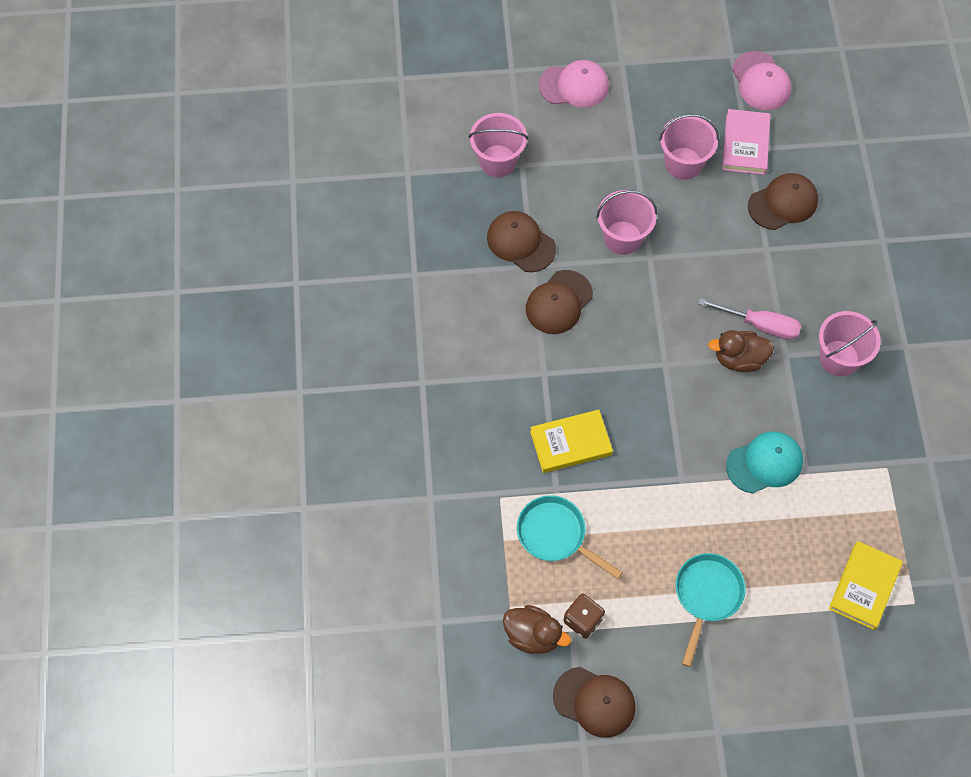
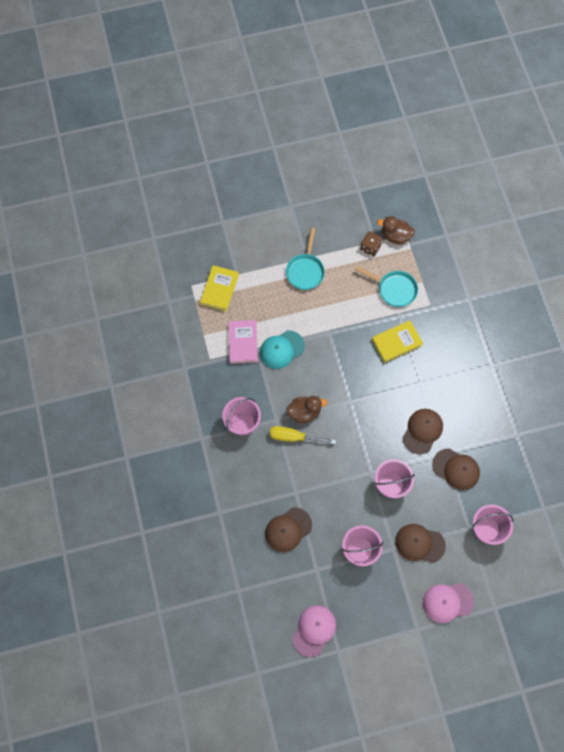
camera: 170 degrees right, 5 degrees up
(594, 702) = (356, 209): brown cap -> brown cap (419, 543)
(745, 144) = (319, 573): pink book -> pink book (243, 343)
(760, 325) = (293, 437): pink screwdriver -> yellow screwdriver
(761, 81) = (314, 630): pink cap -> pink cap turned 60 degrees clockwise

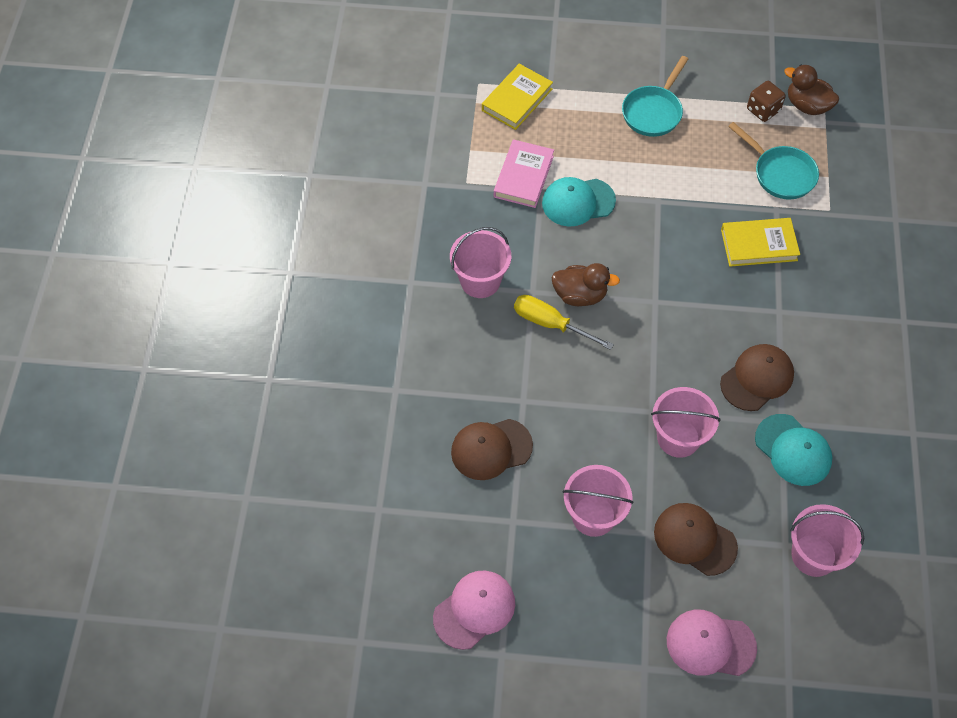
camera: 20 degrees right, 10 degrees down
(456, 469) = (793, 450): brown cap -> turquoise cap

